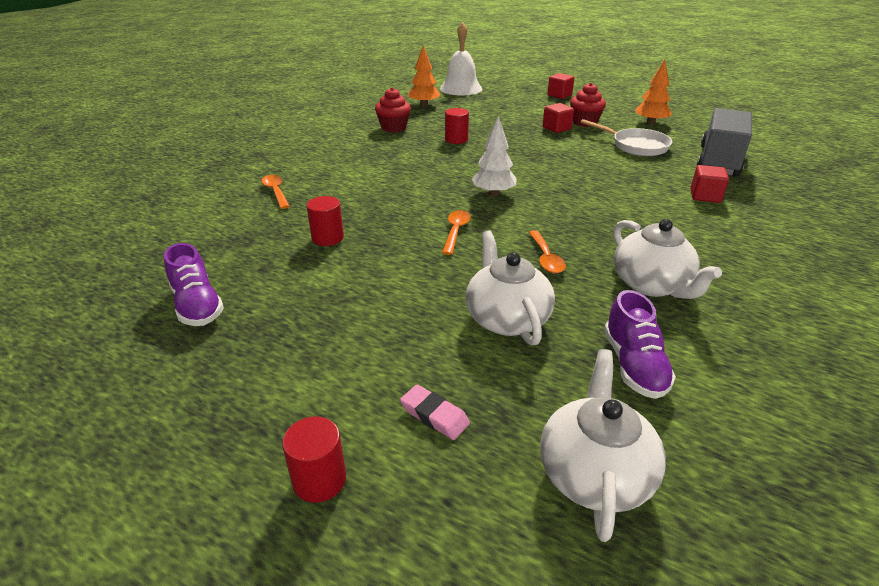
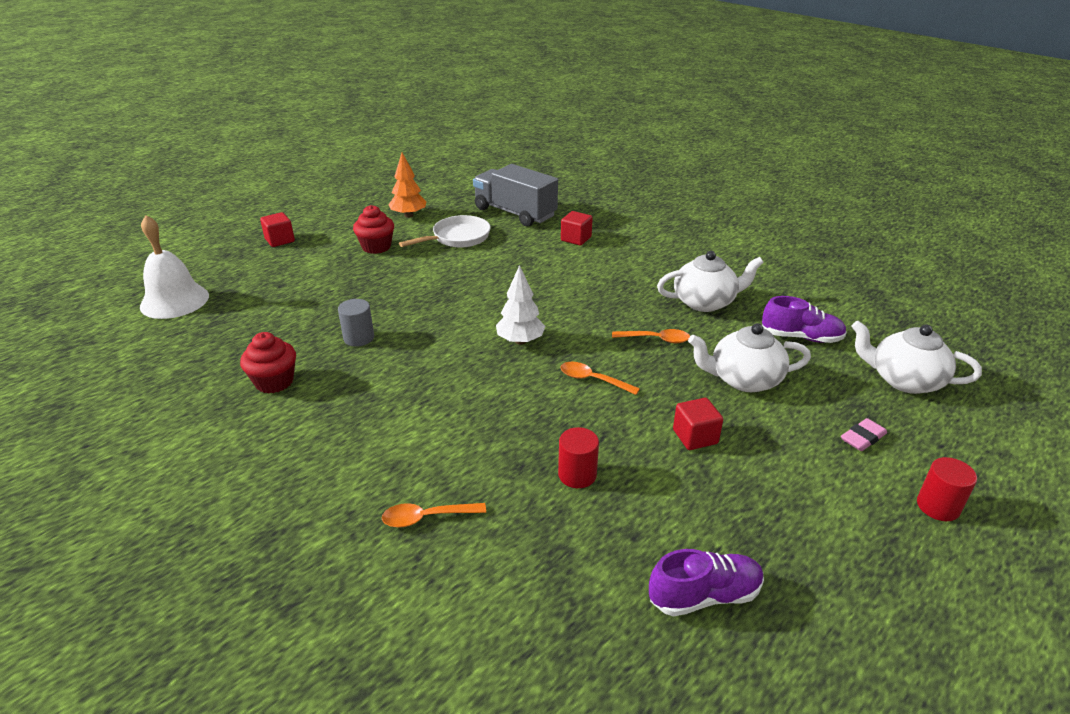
camera: 75 degrees left, 0 degrees up
(424, 105) = (210, 342): orange tree -> none
(456, 139) = (359, 338): red cylinder -> grey cylinder
(556, 128) = (379, 266): red cube -> red cube (695, 437)

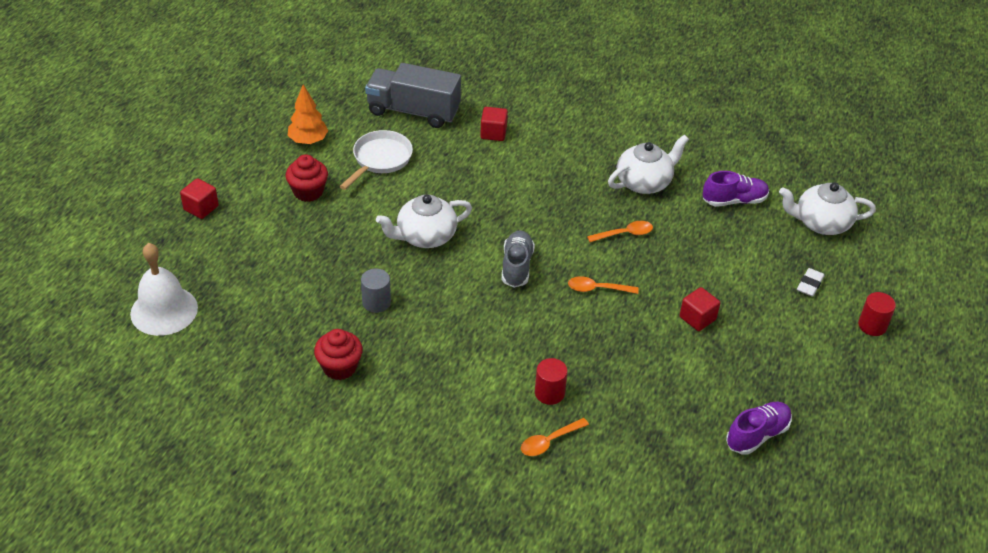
camera: 25 degrees left, 10 degrees up
(520, 341) = (516, 266): white tree -> grey shoe
(577, 475) = (632, 375): red cylinder -> red cylinder (549, 393)
(743, 379) = (709, 255): white teapot -> white teapot (425, 236)
(862, 438) = (809, 284): pink eraser -> white eraser

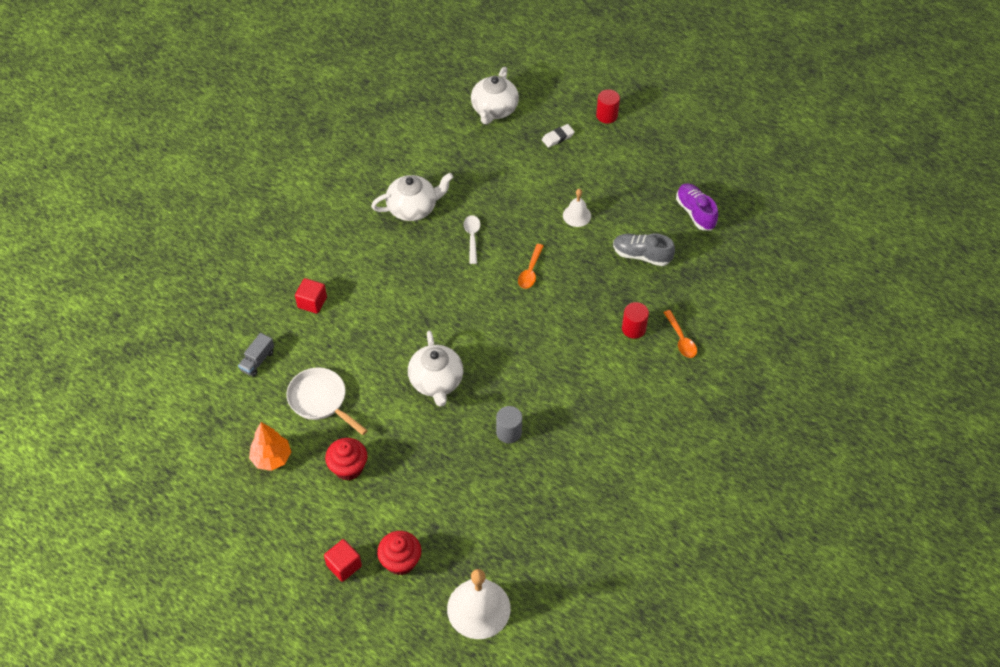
camera: 75 degrees left, 10 degrees up
(339, 367) = (578, 471): red cupcake -> red cupcake (400, 561)
(413, 111) = (257, 361): grey truck -> grey truck, size x0.45
(516, 266) = (491, 321): grey shoe -> grey shoe (641, 255)
(624, 234) = (472, 237): orange spoon -> white spoon
(644, 182) = (413, 208): white teapot -> white teapot turned 90 degrees clockwise
(697, 318) = (577, 215): red cube -> white bell
(734, 200) = (453, 155): purple shoe -> none
(809, 284) = (558, 137): white eraser -> white eraser turned 75 degrees counterclockwise

